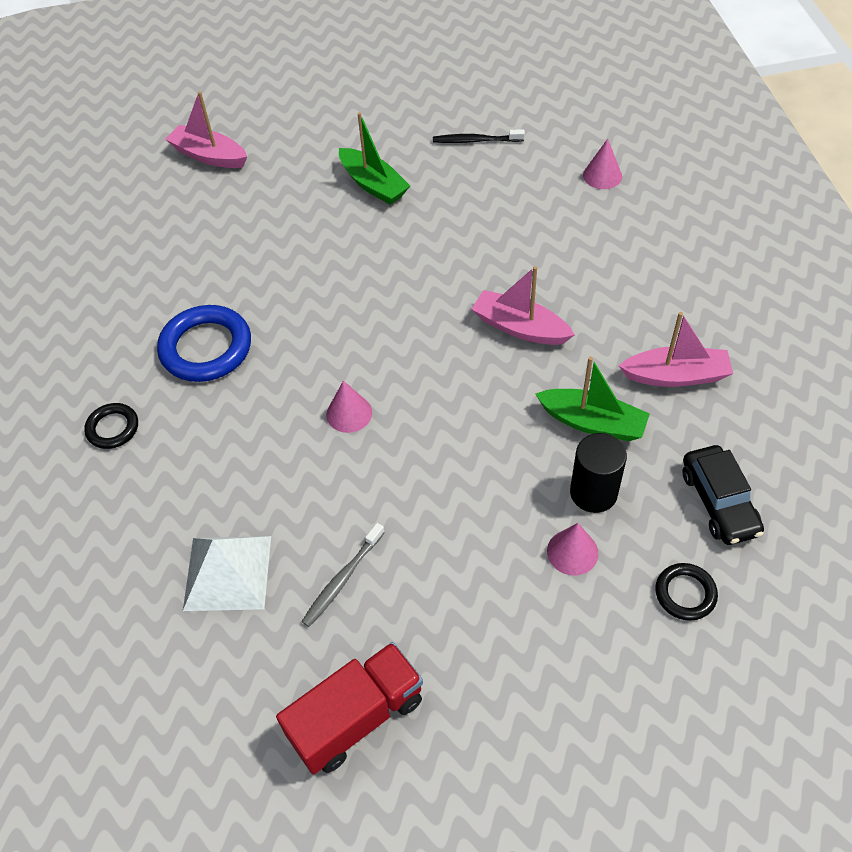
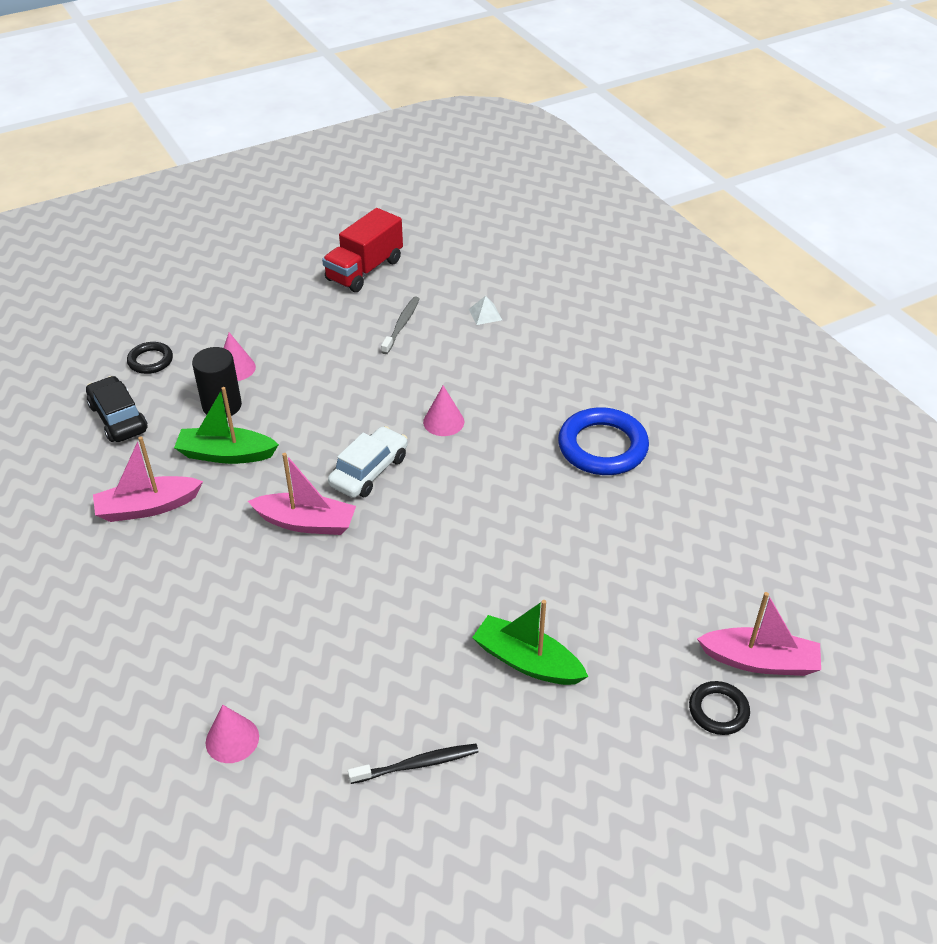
camera: 160 degrees right, 10 degrees down
(113, 428) = (636, 375): black ring -> black ring (718, 710)
(228, 572) = (485, 314): white pyramid -> white pyramid, size x0.46
(446, 370) = (369, 471): none -> white car

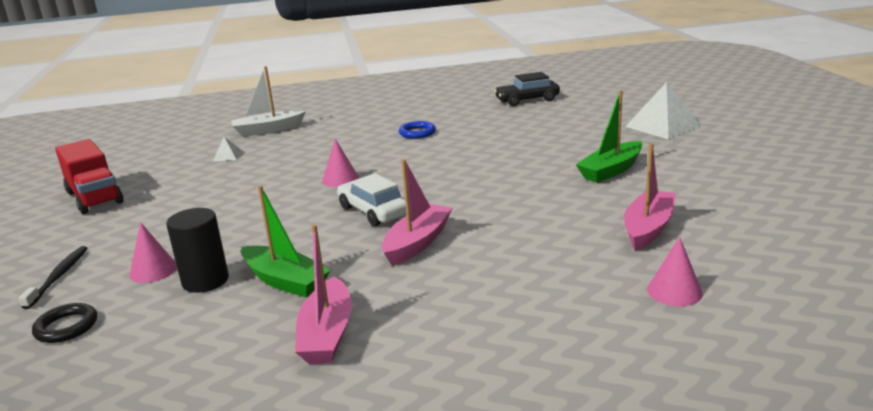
camera: 70 degrees left, 20 degrees down
(118, 418) = (147, 354): black car -> black car (527, 100)
(226, 454) = (285, 281): green boat -> green boat turned 75 degrees counterclockwise
(401, 325) = (197, 187): grey toothbrush -> none
(417, 764) = (704, 213): black toothbrush -> black toothbrush (59, 276)
(570, 315) = (268, 130): none -> white boat
(602, 447) = (417, 133): blue ring -> blue ring, size x0.54
(718, 710) = (663, 126): black ring -> white pyramid
(760, 661) = (626, 113): pink boat -> pink boat (648, 228)

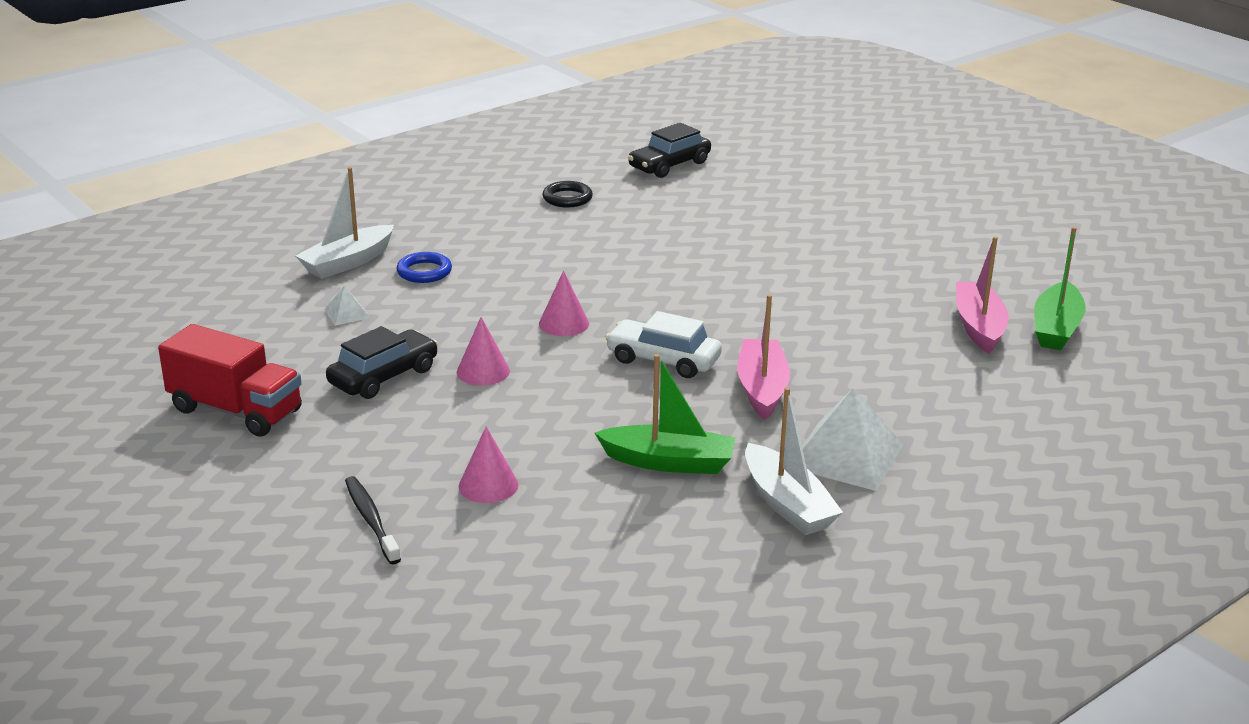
camera: 30 degrees left, 5 degrees up
(66, 327) = (482, 569): black ring -> black ring (567, 198)
(195, 192) = (383, 376): none -> black car
(205, 281) = (574, 482): black cylinder -> none
(327, 334) = (787, 504): pink boat -> white boat
(417, 133) = (580, 238): blue ring -> blue ring (424, 272)
(611, 170) = (876, 260): green boat -> green boat (1056, 328)
(663, 126) = (876, 188): white pyramid -> white pyramid (846, 455)
(674, 291) = (1060, 389): pink cone -> pink cone (483, 371)

